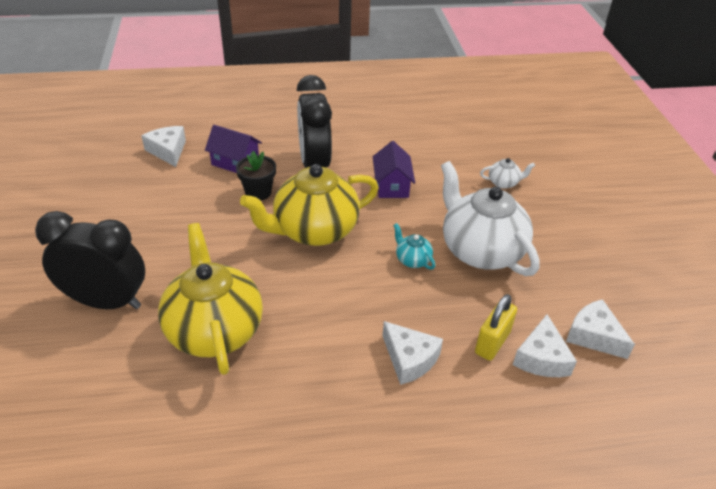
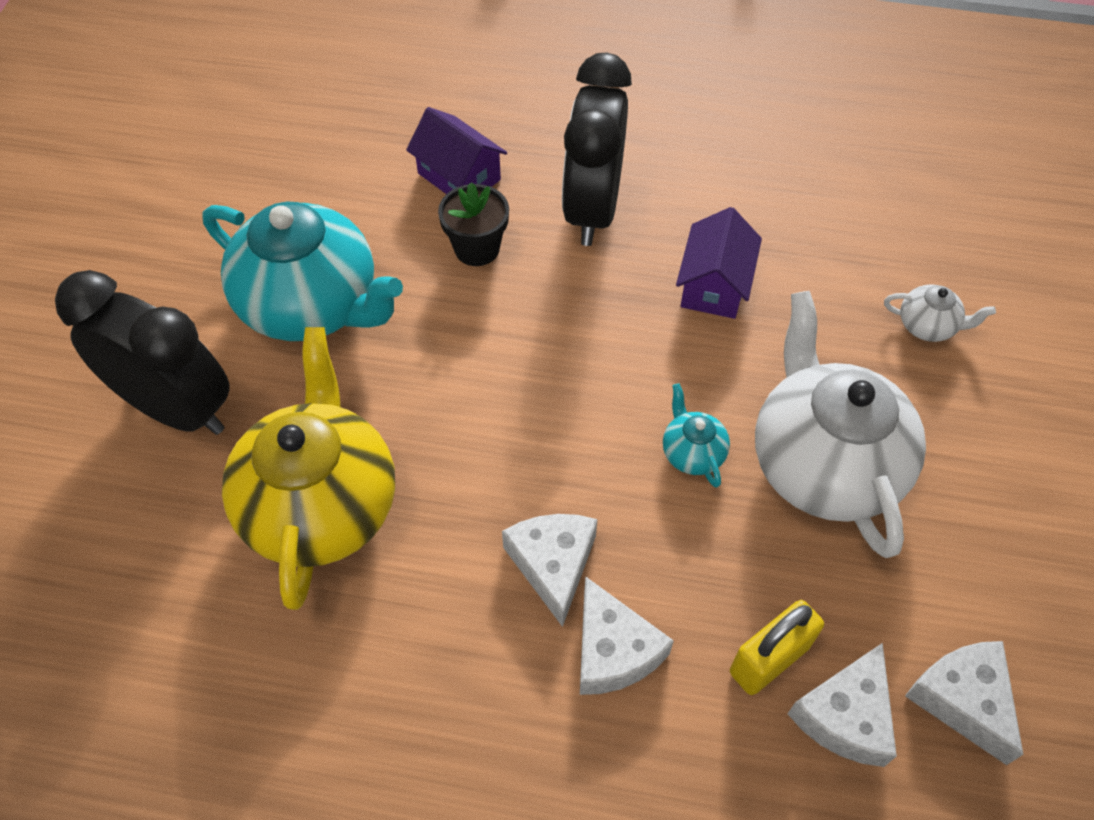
camera: 20 degrees right, 15 degrees up
(168, 151) = (357, 130): white cheese -> white cheese (553, 565)
(172, 235) = (312, 305): none -> turquoise teapot
(314, 230) = (544, 350): yellow teapot -> none

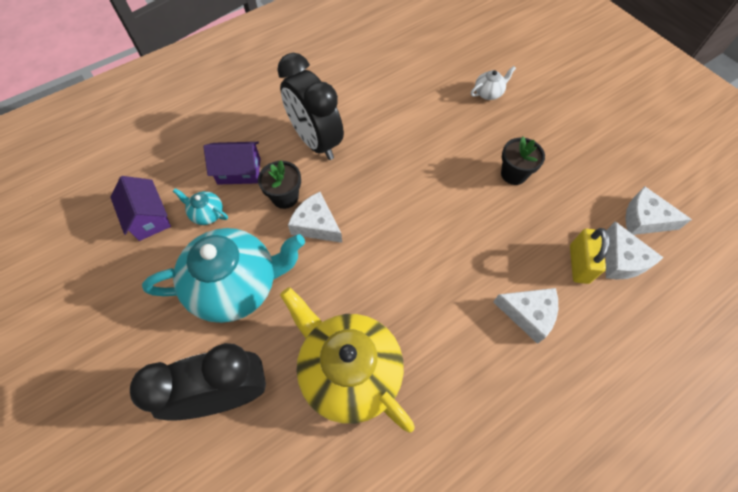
camera: 45 degrees left, 5 degrees up
(553, 565) = (470, 302): white cheese -> white cheese (316, 224)
(692, 452) = (467, 210): turquoise teapot -> turquoise teapot (207, 214)
(714, 285) = (399, 136): purple house -> purple house (148, 217)
(823, 464) = (513, 174): white teapot -> black flower pot

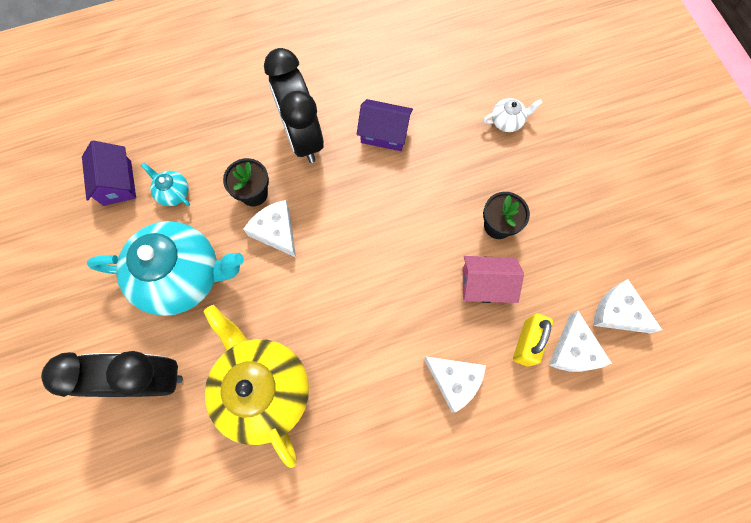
camera: 15 degrees right, 10 degrees up
(239, 171) = (216, 153): purple house -> purple house (384, 133)
(522, 224) = (485, 284): none -> pink house

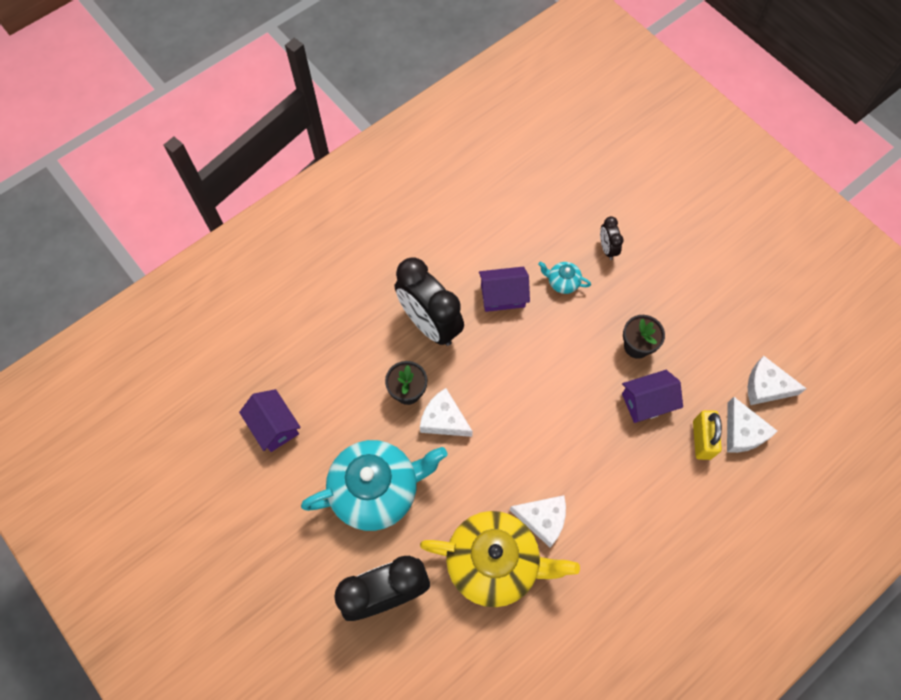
camera: 20 degrees left, 5 degrees down
(173, 193) = (332, 417): turquoise teapot -> turquoise teapot (562, 282)
(263, 389) = (494, 562): yellow teapot -> yellow teapot turned 150 degrees clockwise
(454, 380) = (654, 494): white cheese -> white cheese (542, 519)
(485, 284) = (647, 402): pink house -> purple house
(507, 121) = (607, 248): white teapot -> black clock

